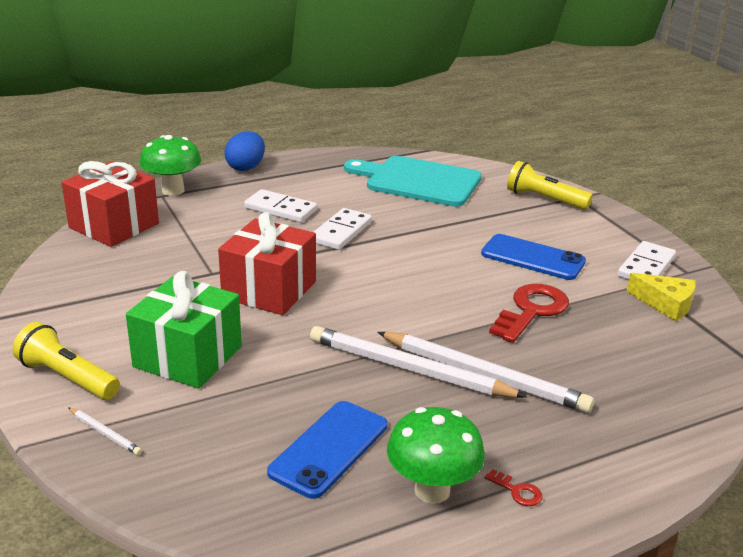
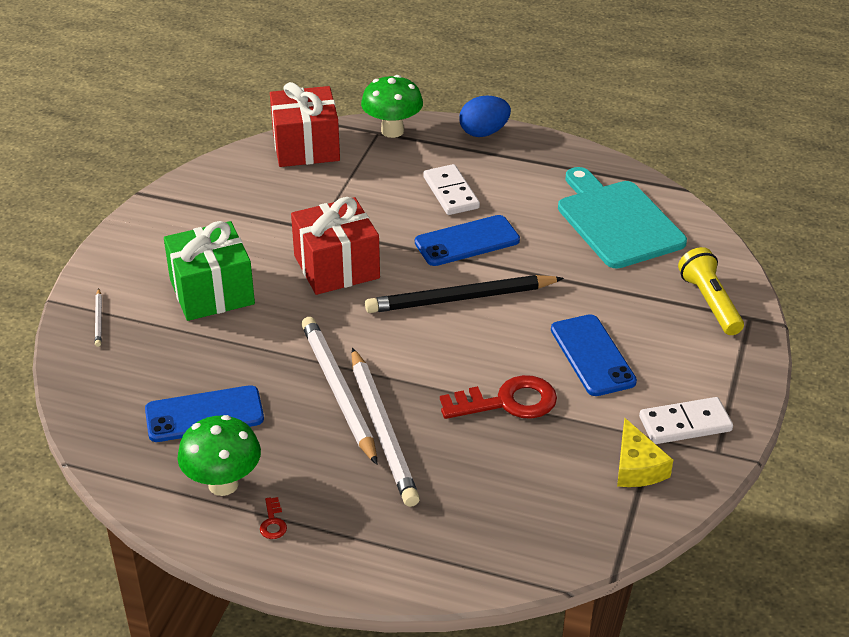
camera: 45 degrees right, 10 degrees up
(67, 378) = (126, 265): yellow flashlight -> none
(341, 232) = (467, 241): white domino -> blue phone
(395, 266) = (461, 298): none -> black pencil

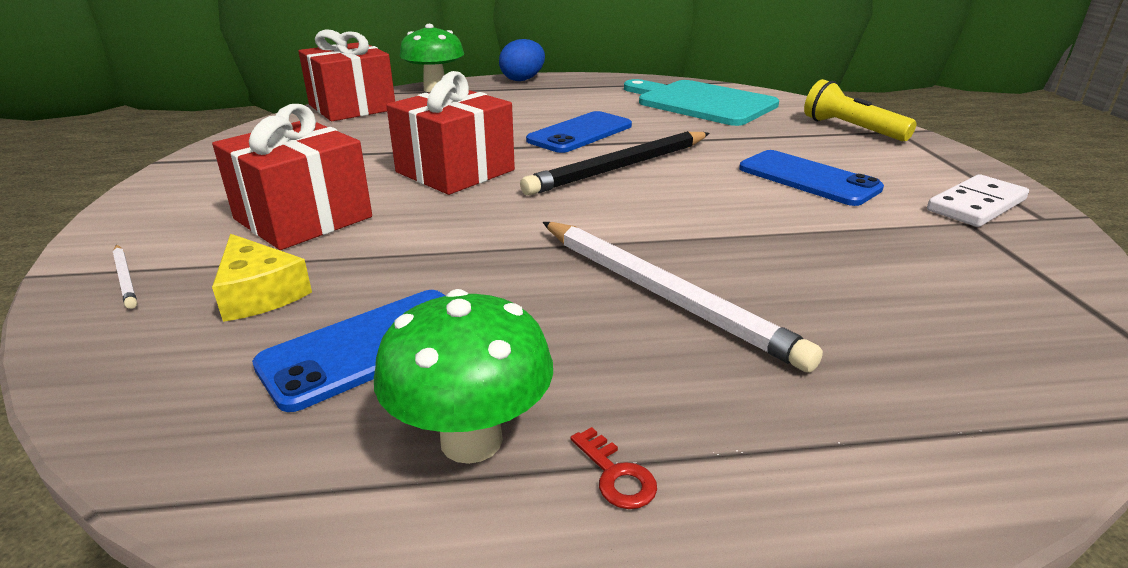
camera: 25 degrees left, 10 degrees down
(212, 292) = (303, 218): green gift -> red gift
(338, 391) = (560, 270): white pencil -> none
(451, 193) = (530, 110): white domino -> none
(507, 402) = (778, 231): red key -> none
(637, 467) = (997, 250): yellow cheese -> yellow cheese (259, 293)

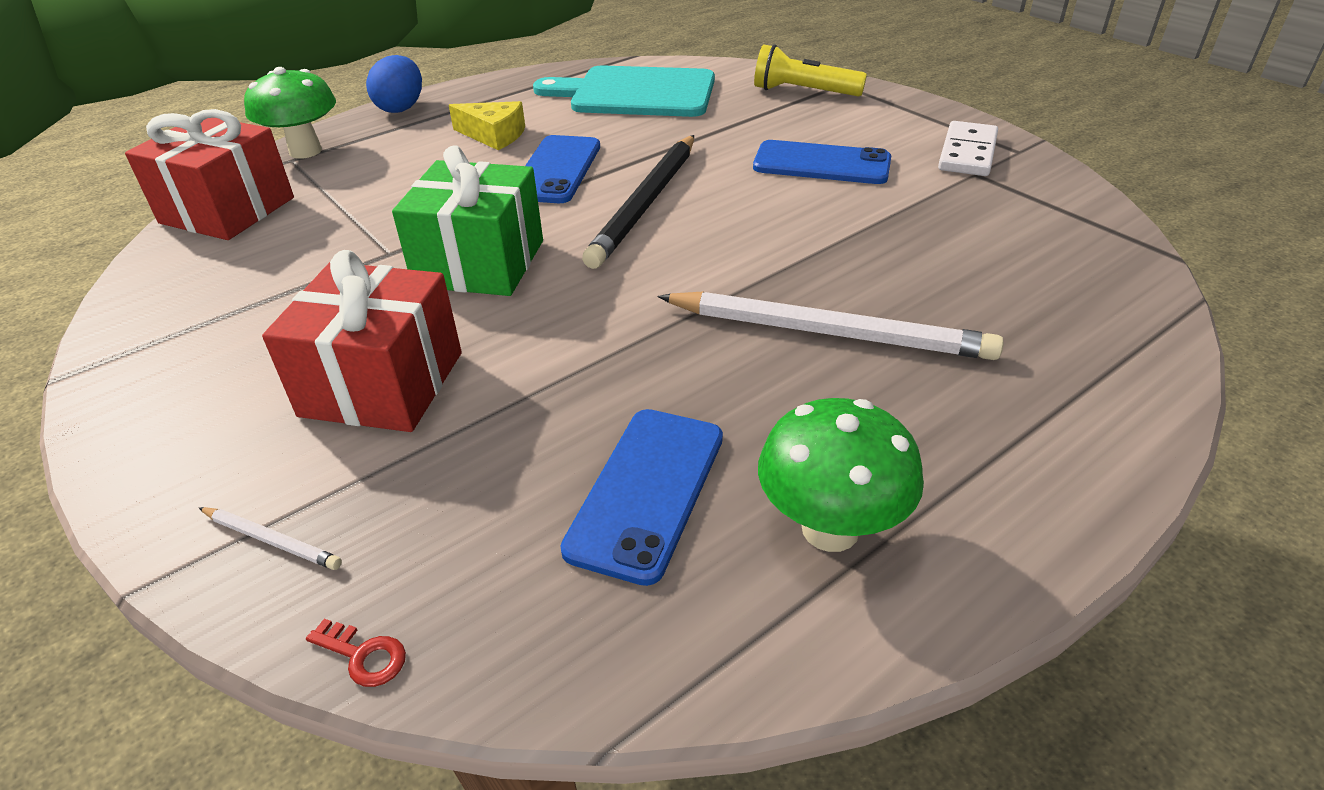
camera: 30 degrees left, 10 degrees up
(259, 293) = (459, 488): yellow cheese -> yellow cheese (494, 135)
(455, 171) = (479, 263): red gift -> green gift
(616, 475) = (956, 502): red key -> red key (363, 656)

